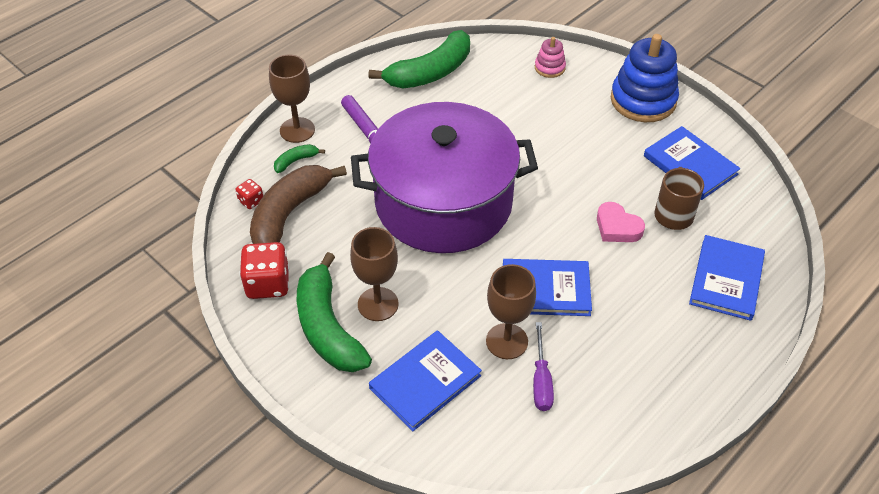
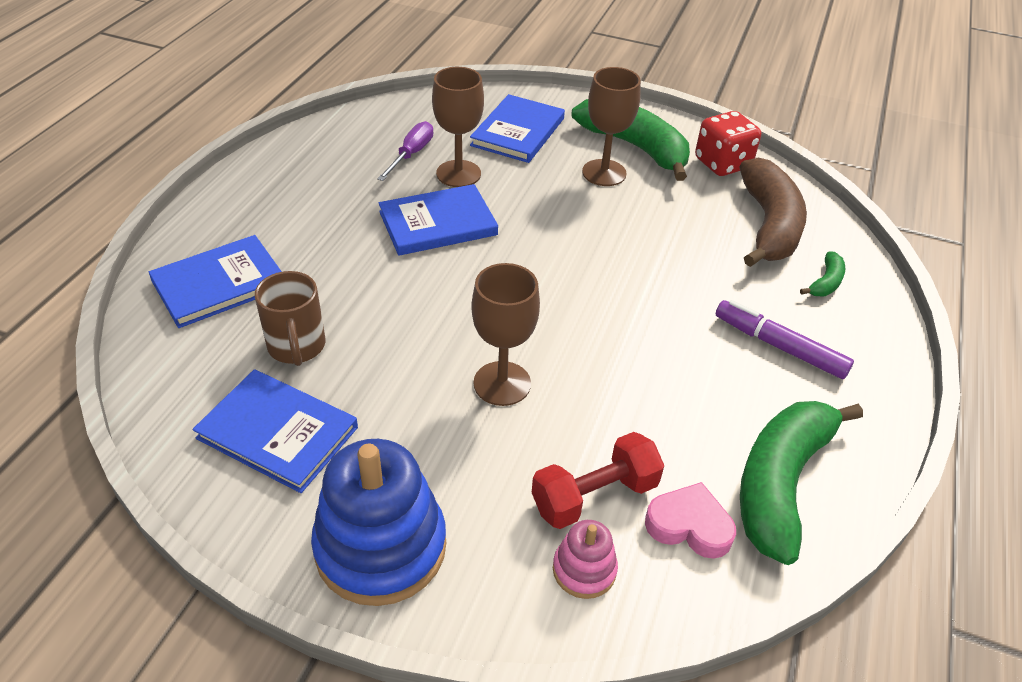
camera: 155 degrees right, 5 degrees down
(251, 201) = (822, 227): red dice -> none
(297, 130) = (868, 322): brown goblet -> brown goblet (502, 383)
(443, 202) = (608, 282): purple pot -> none
(528, 92) = (594, 496): none -> red dumbbell
(541, 380) = (411, 154): purple screwdriver -> purple screwdriver turned 45 degrees clockwise
(617, 227) = (372, 310): pink heart -> pink heart (689, 525)
(726, 279) = (219, 284): blue book -> blue book turned 60 degrees clockwise

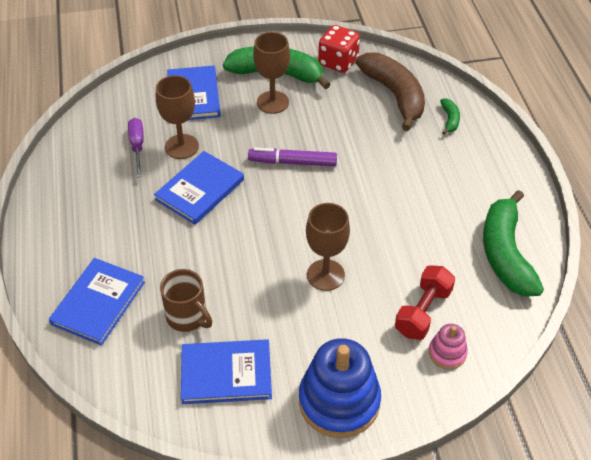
camera: 30 degrees left, 5 degrees up
(689, 525) = (479, 301): pink heart -> none
(779, 346) = (453, 174): purple marker -> purple marker (292, 162)

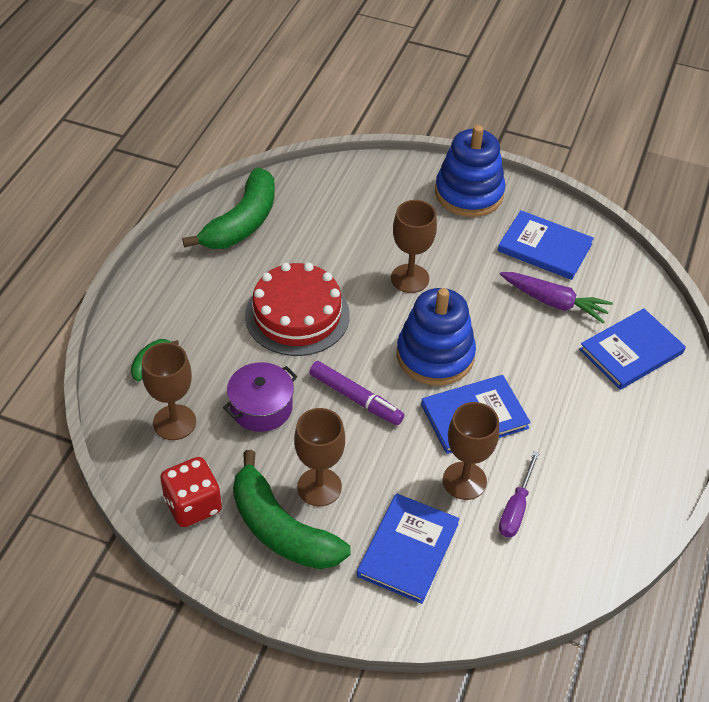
camera: 150 degrees left, 0 degrees up
(188, 317) = (554, 302): brown mug -> purple carrot
(258, 220) = (435, 355): none -> blue stacking toy
(350, 127) = (261, 407): none -> purple pot
(385, 199) = (297, 315): none -> red cake
(394, 95) = (174, 422): brown banana -> brown goblet
(423, 312) = (353, 216): red dumbbell -> none
(447, 353) = (361, 184): pink stacking toy -> none

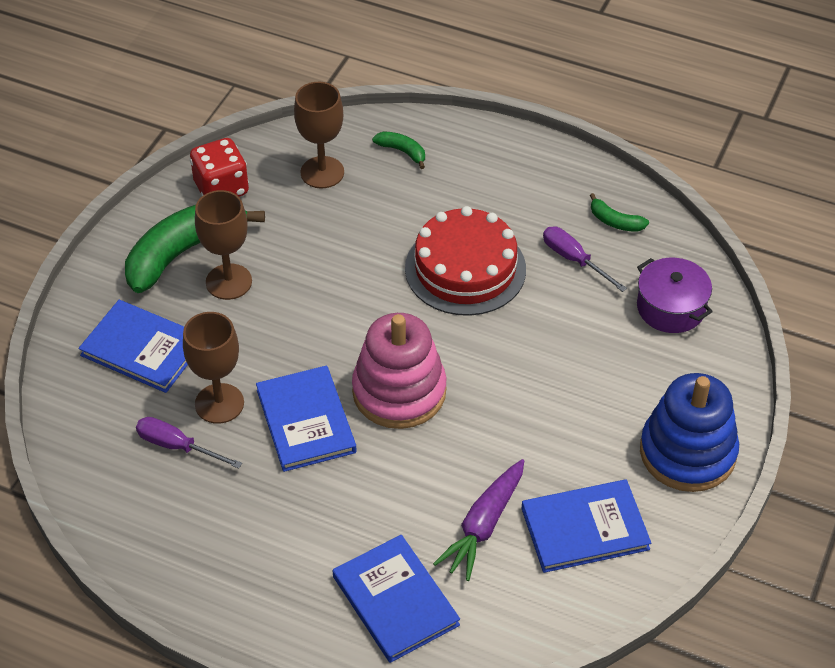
camera: 95 degrees right, 0 degrees up
(242, 222) = (615, 221): green banana -> green banana, size x0.44
(261, 407) = (335, 238): purple pot -> purple pot (671, 307)
(285, 247) = (574, 260): none -> purple screwdriver
(356, 398) = (341, 316): purple marker -> none
(410, 278) = (524, 376): brown goblet -> none
(435, 355) = (399, 392): blue stacking toy -> pink stacking toy
(544, 248) = (585, 528): blue book -> blue book turned 45 degrees clockwise

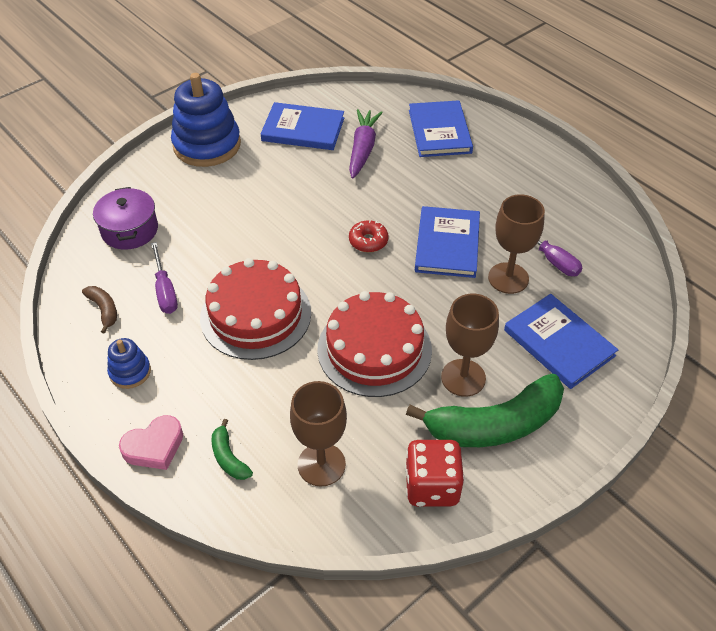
camera: 155 degrees left, 0 degrees up
(328, 278) = (374, 349): none -> red cake
(399, 392) = (368, 241): pink stacking toy -> red donut
(469, 138) = (154, 447): none -> pink heart
(483, 525) = (363, 149): purple carrot -> purple carrot turned 45 degrees counterclockwise
(540, 181) = (130, 372): none -> blue stacking toy
(615, 221) = (104, 310): green banana -> brown banana

